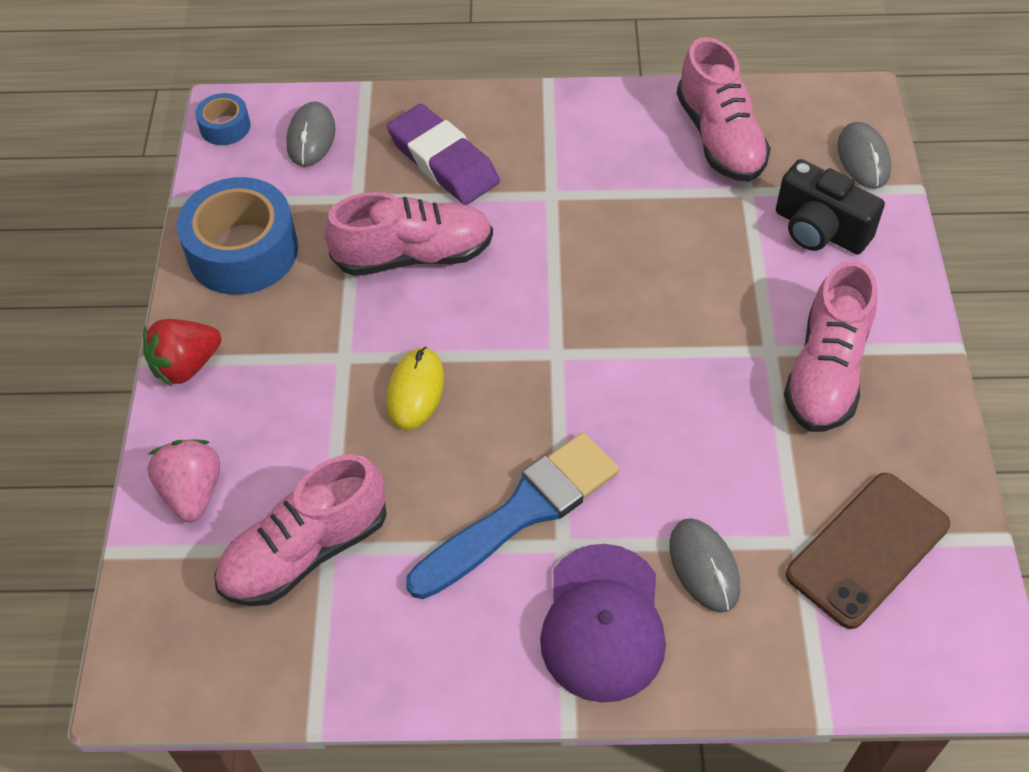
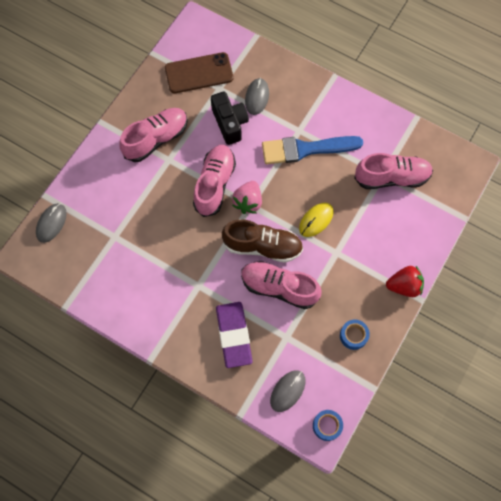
camera: 150 degrees left, 15 degrees up
(192, 492) = (424, 225): pink strawberry -> pink strawberry (248, 202)
(243, 251) = (353, 336): blue tape -> blue tape, size x0.49
(485, 300) = (262, 246): none -> brown shoe
(603, 622) = (303, 98): purple cap -> none
(720, 138) = (101, 272): pink shoe -> pink shoe (214, 184)
(819, 230) = (102, 199): black camera -> black camera (229, 123)

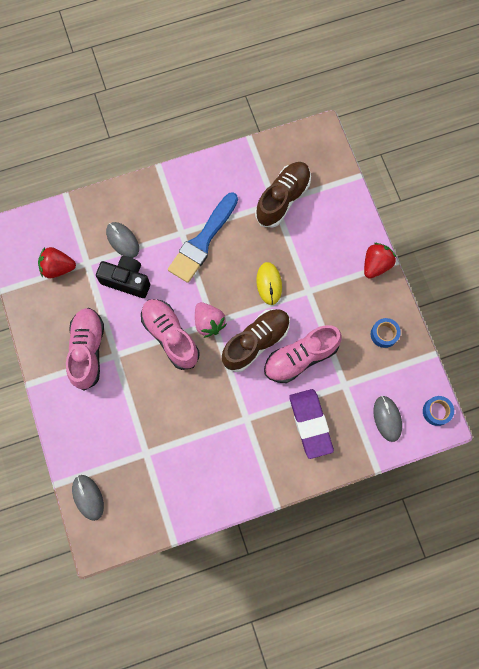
camera: 50 degrees left, 5 degrees up
(199, 73) = (58, 268): brown phone -> red strawberry
(234, 335) = (310, 424): purple eraser -> purple eraser turned 45 degrees clockwise
(391, 177) = (283, 199): pink shoe -> brown shoe

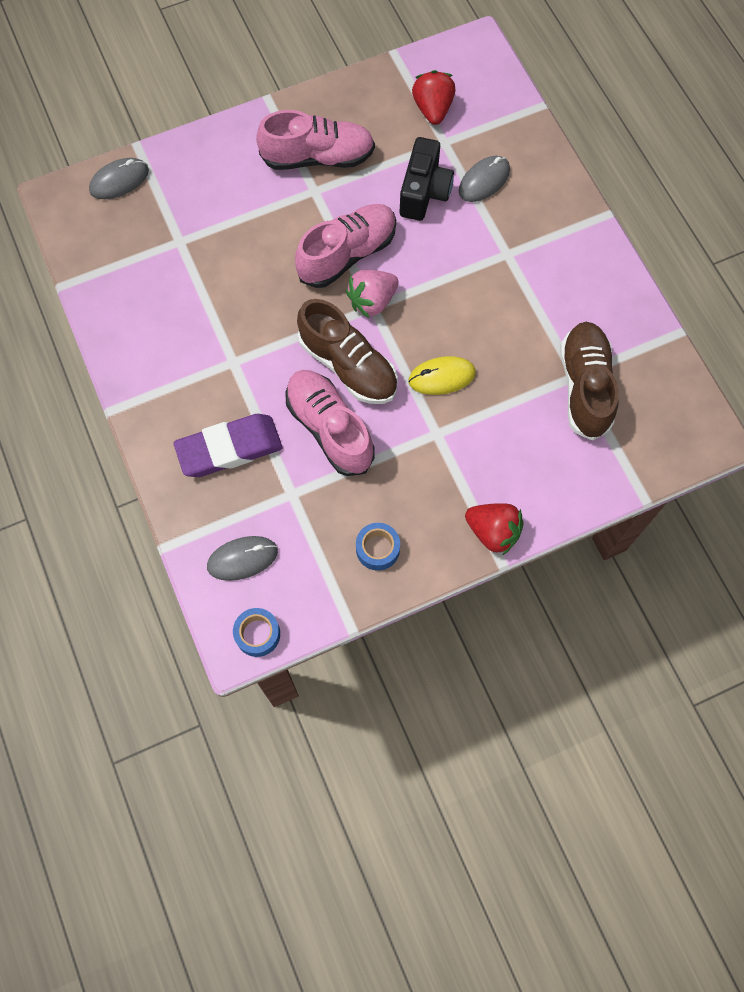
camera: 85 degrees right, 5 degrees down
(202, 241) = (497, 282): blue brush -> none
(283, 199) = (585, 387): brown shoe -> brown shoe turned 120 degrees counterclockwise

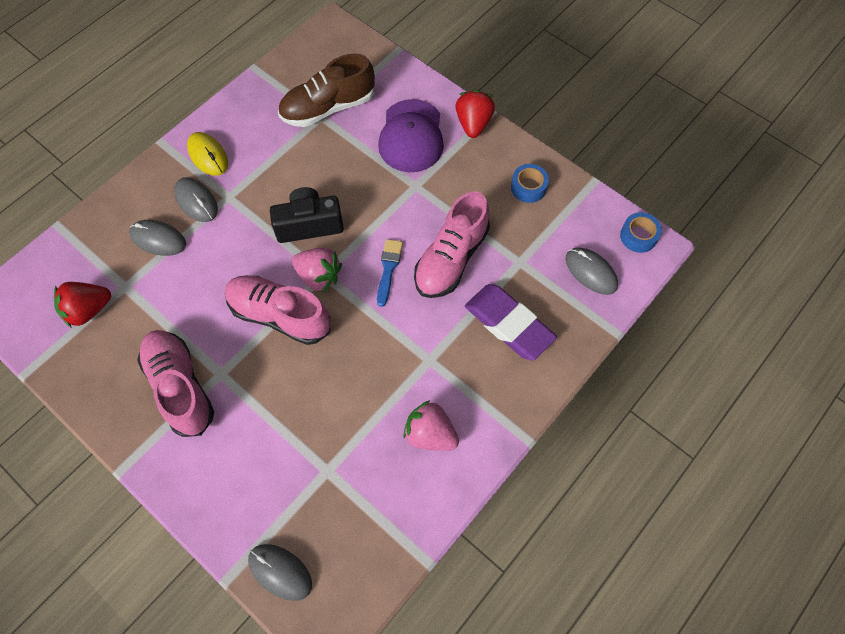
camera: 115 degrees left, 5 degrees down
(163, 332) = (430, 434): none -> pink strawberry
(348, 366) = (388, 269): brown shoe -> blue brush
(424, 192) = (188, 281): black camera -> black camera (309, 225)
(442, 377) = (365, 200): yellow mouse -> yellow mouse (208, 155)
(505, 457) = (411, 136): none -> purple cap
(515, 224) = (196, 201): none -> grey mouse

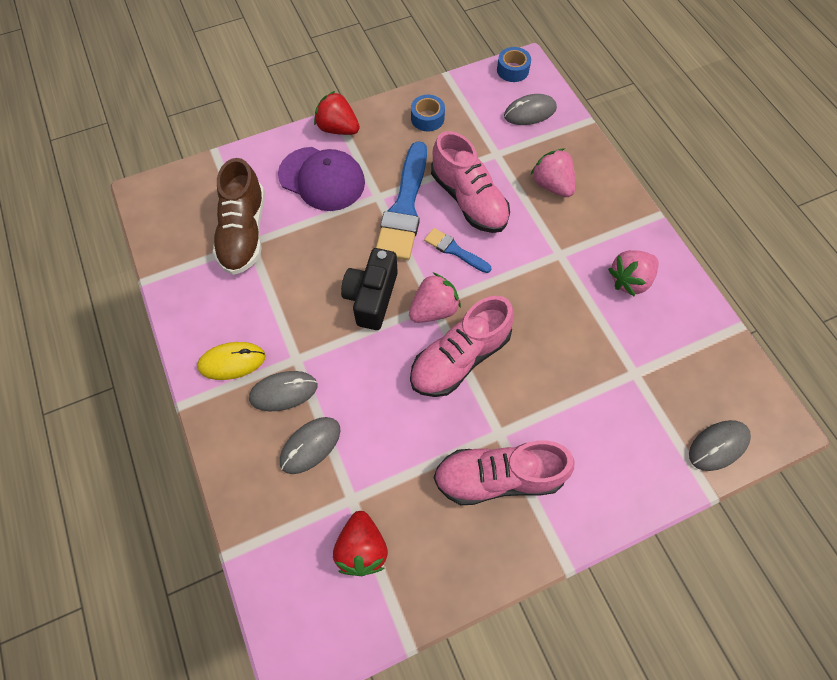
camera: 65 degrees left, 0 degrees up
(414, 211) = (404, 207): none -> blue brush
(509, 324) = (552, 185): purple eraser -> pink strawberry

